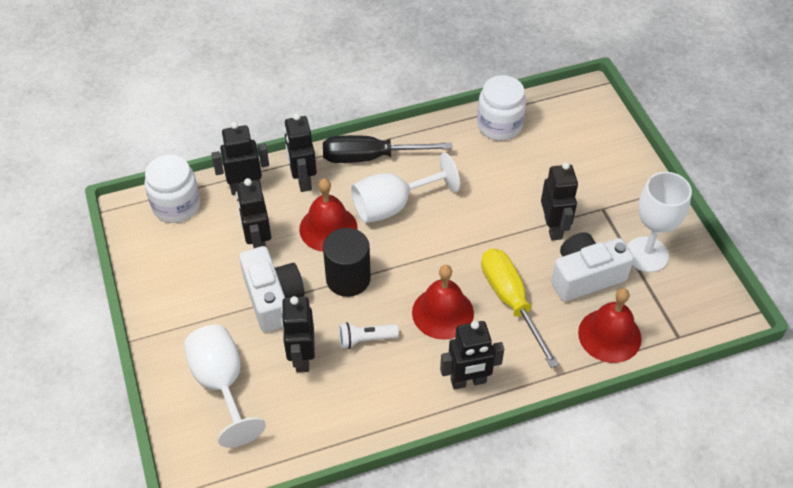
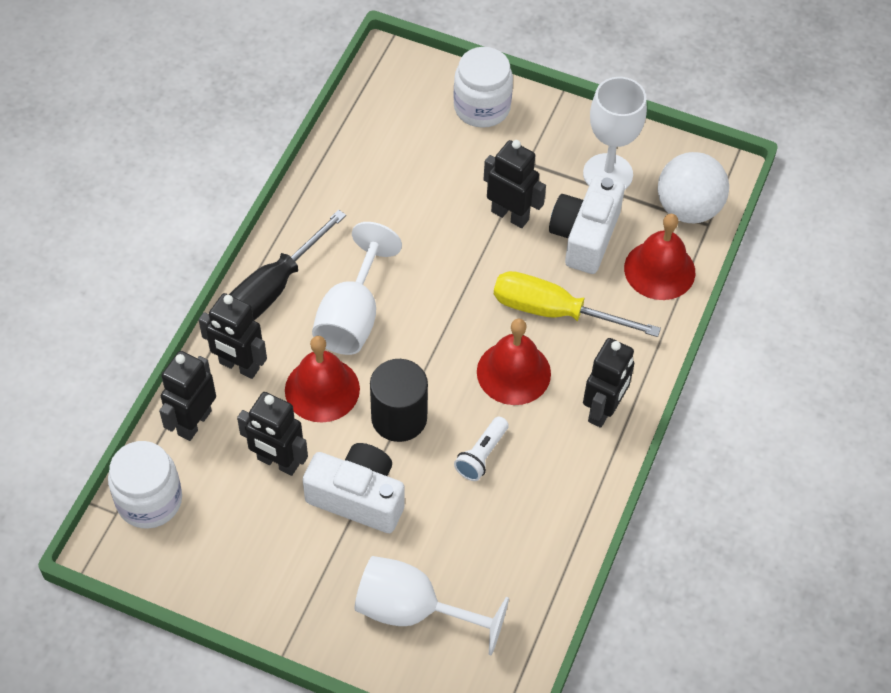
camera: 50 degrees left, 5 degrees up
(301, 357) = (449, 522): black robot -> none
(499, 125) = (350, 157): white jar -> white jar (482, 107)
(676, 317) = (688, 208): none -> white ball

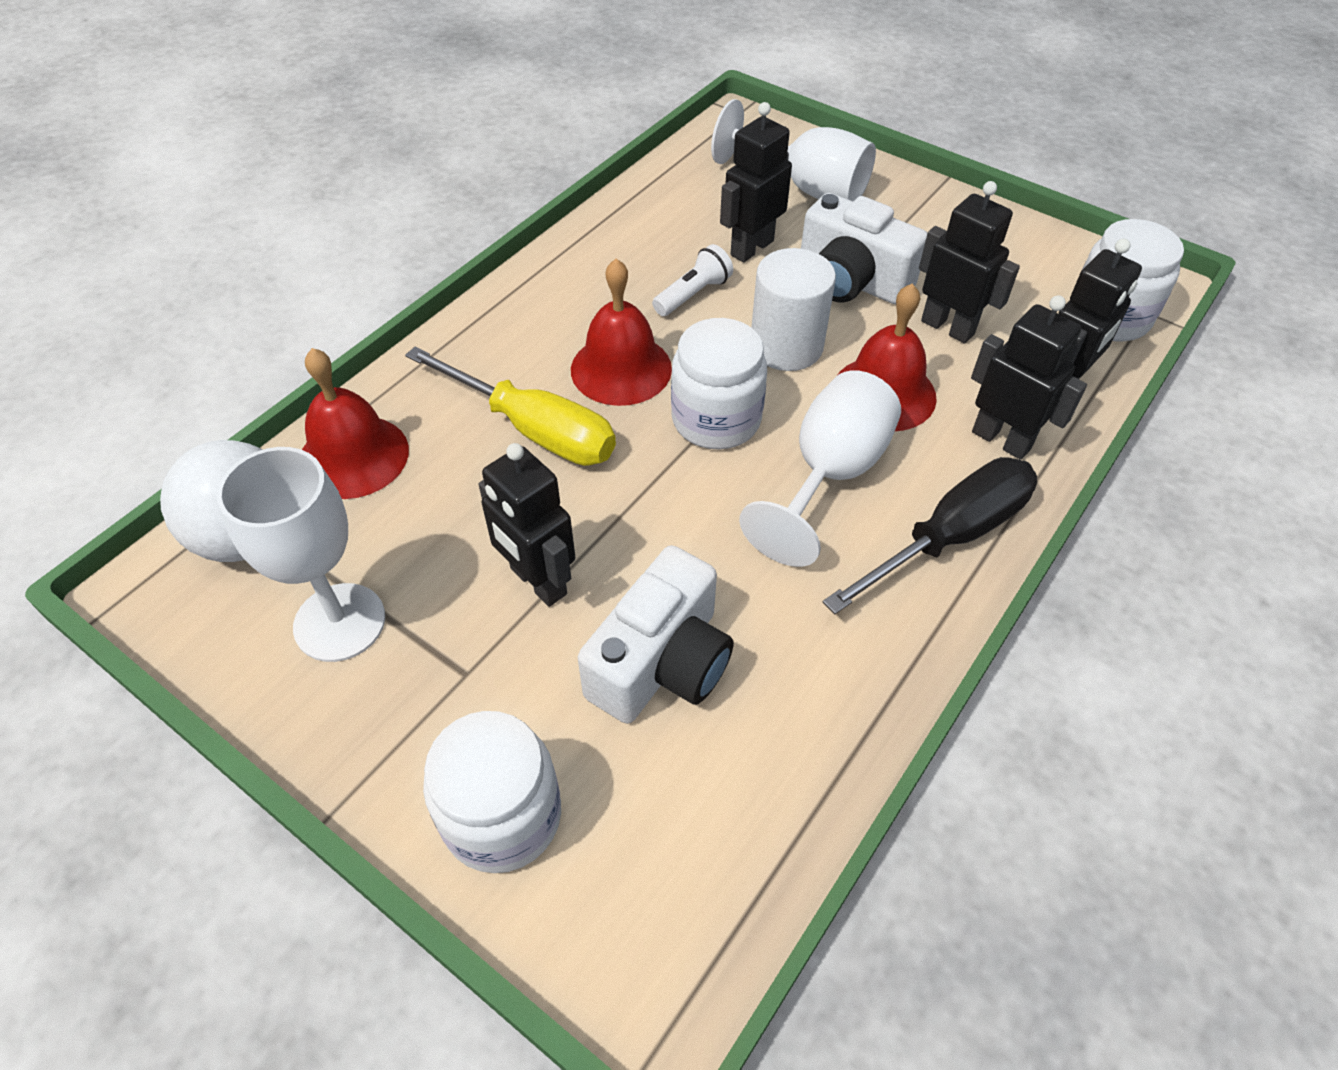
camera: 165 degrees left, 5 degrees down
(399, 418) = (786, 346): black cylinder -> white cylinder
(435, 343) = (716, 419): none -> white jar
(584, 236) = (435, 525): white camera -> white camera (662, 663)
(603, 410) = (525, 312): black robot -> black robot (751, 248)

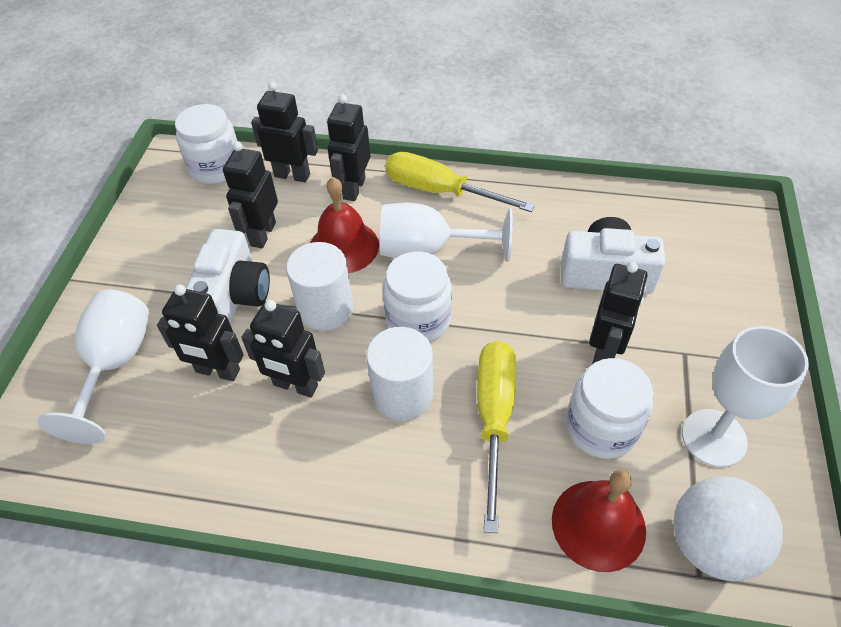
camera: 115 degrees left, 0 degrees up
(502, 816) = (733, 297): white jar -> white jar (601, 427)
(621, 369) = (403, 394): red bell -> white cylinder
(693, 294) = (295, 386): white flashlight -> black robot
(949, 536) = (440, 191): black screwdriver -> yellow screwdriver

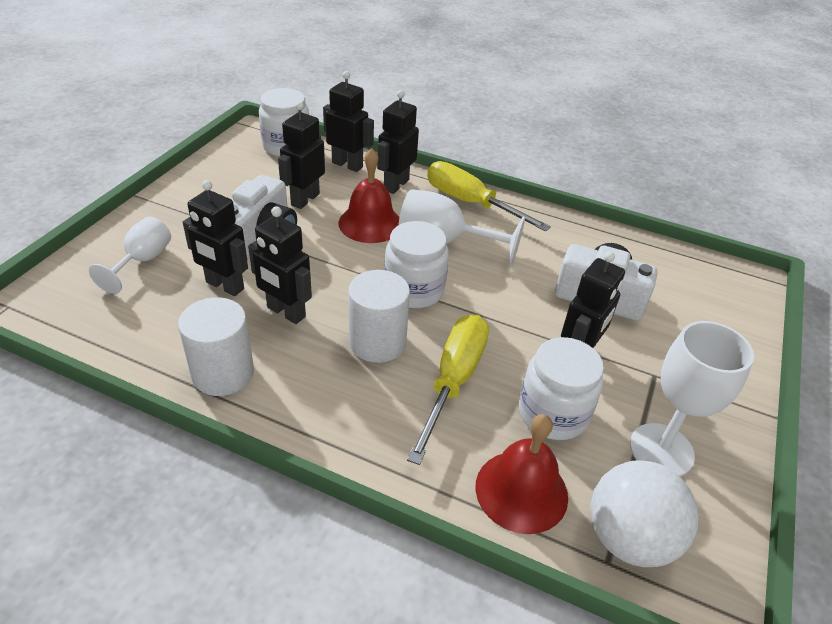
camera: 10 degrees right, 10 degrees down
(115, 365) = (142, 261): white goblet -> white goblet, size x0.66
(325, 308) = (336, 263): white cylinder -> white cylinder (223, 373)

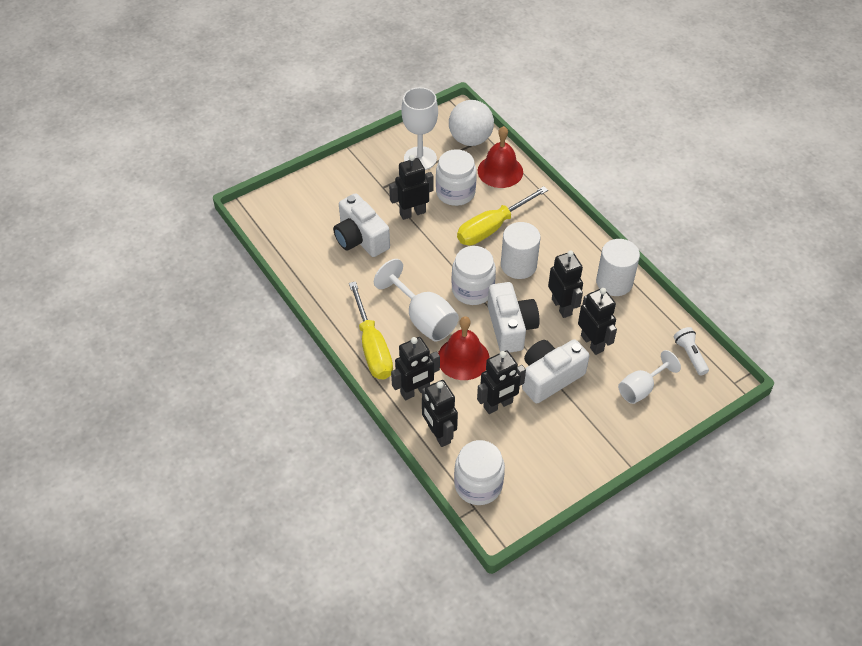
camera: 145 degrees left, 10 degrees up
(79, 317) = (690, 355): none -> white flashlight
(338, 268) = (510, 327): none -> white camera

